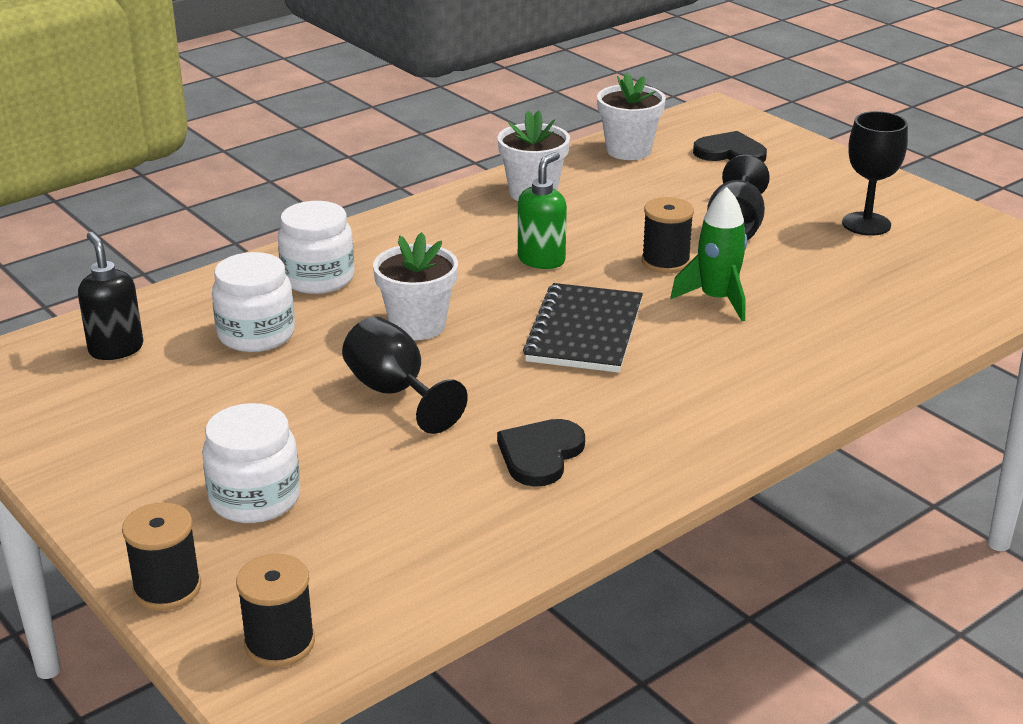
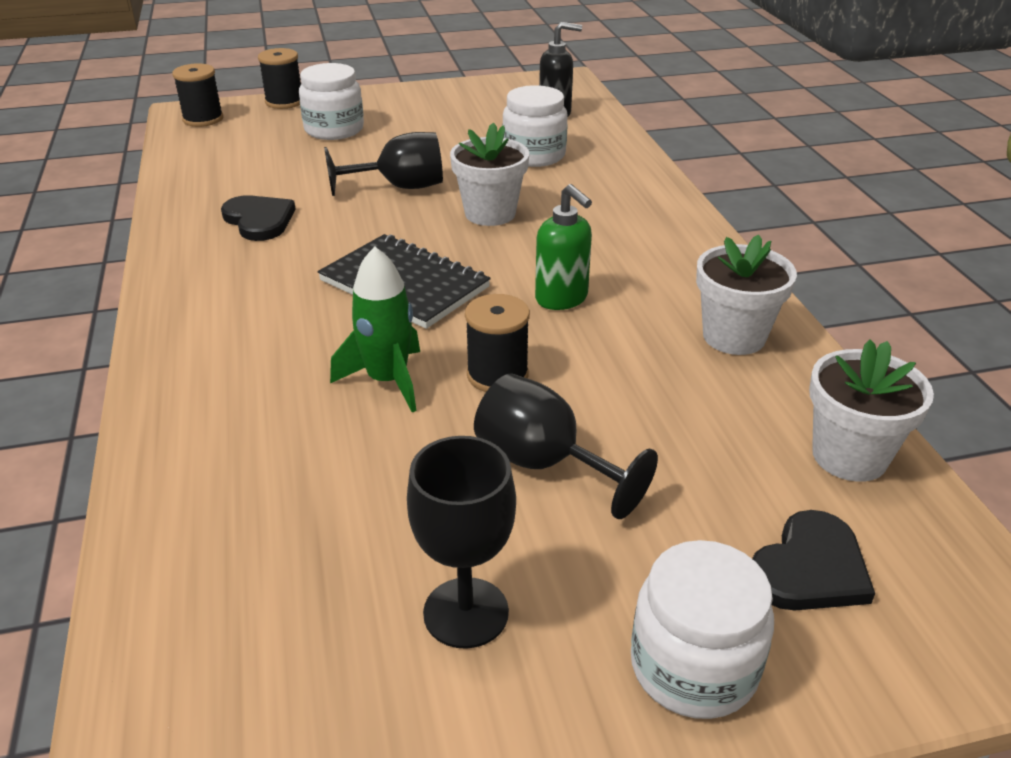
camera: 115 degrees right, 5 degrees up
(318, 278) = (608, 189): white jar -> white jar (693, 667)

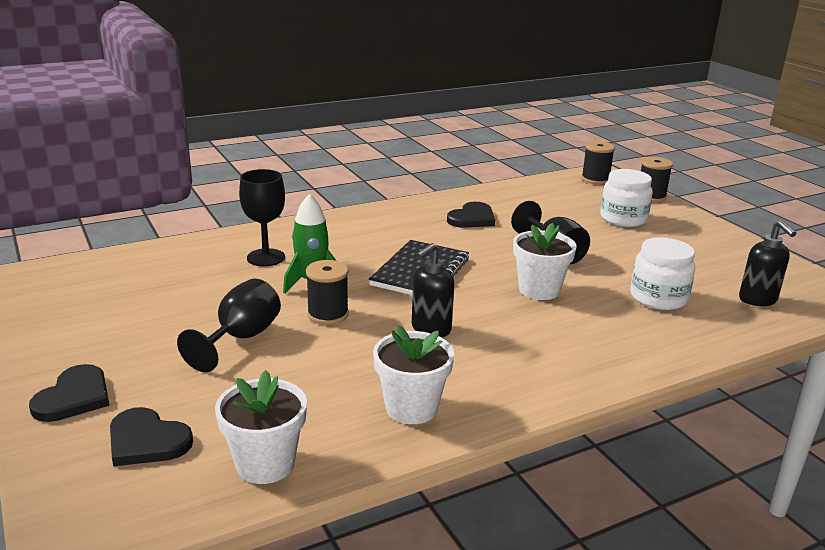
camera: 75 degrees right, 10 degrees down
(466, 612) = (122, 327): black goblet -> black goblet (266, 257)
(562, 299) = (430, 329): green soap dispenser -> black soap dispenser
(693, 667) = (74, 397): white jar -> black heart

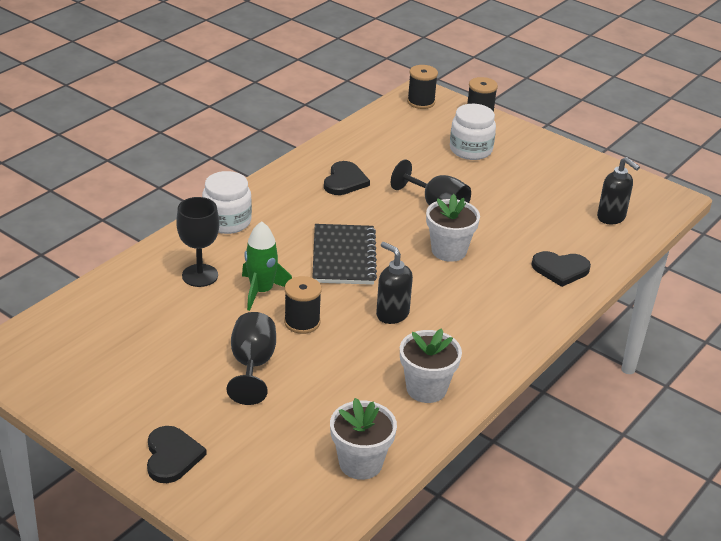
camera: 25 degrees left, 10 degrees up
(147, 441) = (262, 473): black heart -> black heart (560, 269)
(430, 329) = (392, 314): black soap dispenser -> black soap dispenser turned 120 degrees clockwise
(658, 298) = (540, 235): white jar -> white jar (227, 221)

